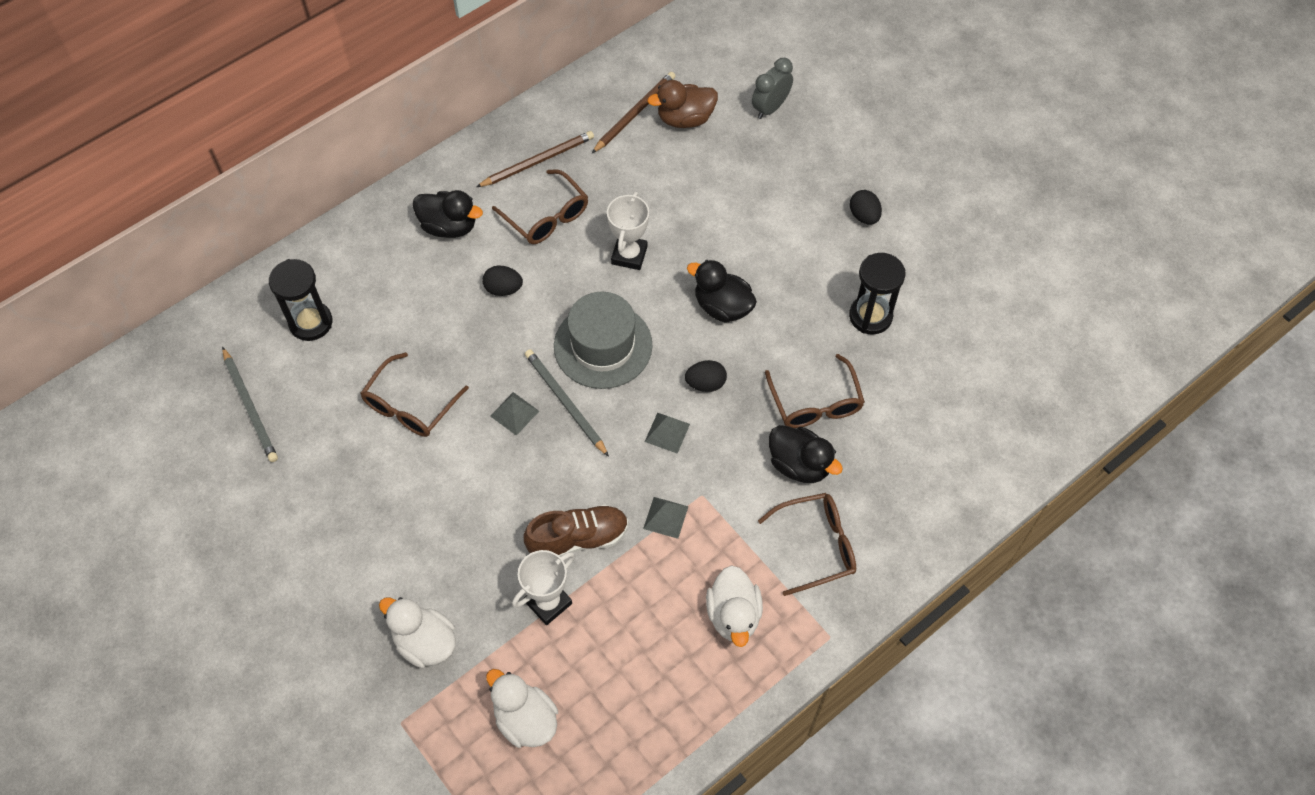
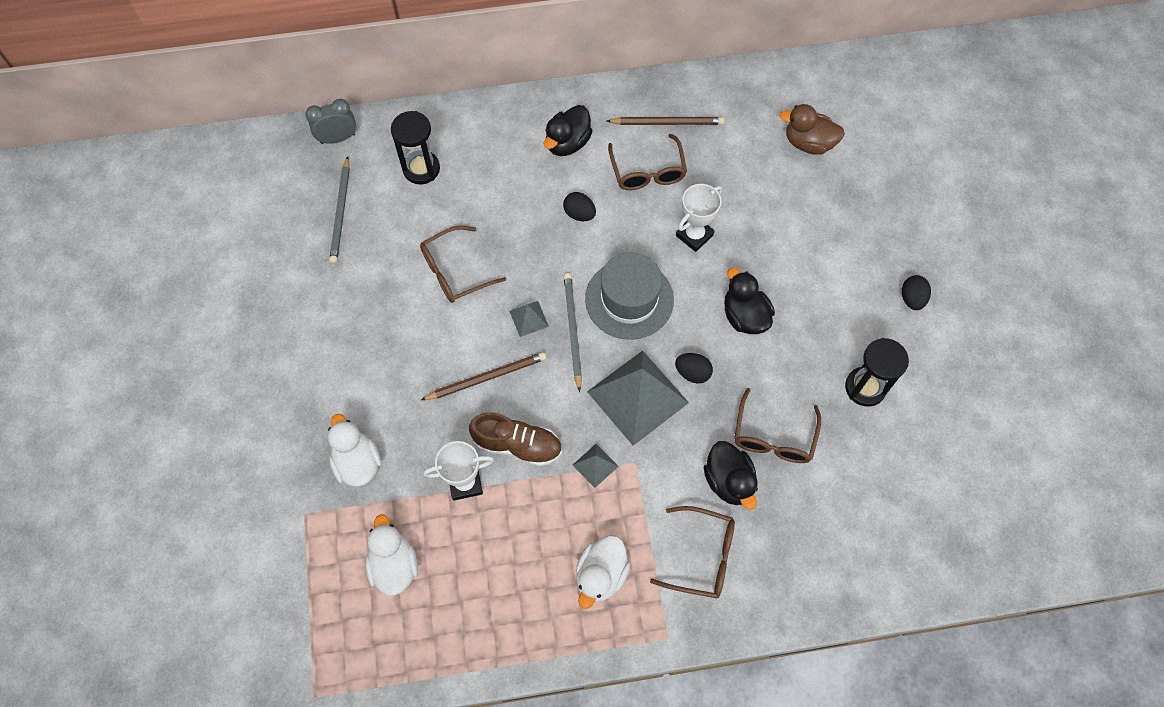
camera: 30 degrees right, 5 degrees up
(449, 226) = (567, 143): black duck -> black duck turned 75 degrees clockwise
(635, 113) = (769, 119): brown pencil -> brown pencil (487, 377)
(667, 432) = (637, 397): grey pyramid -> grey pyramid, size x2.27
(770, 108) = (886, 167): grey clock -> grey clock (338, 138)

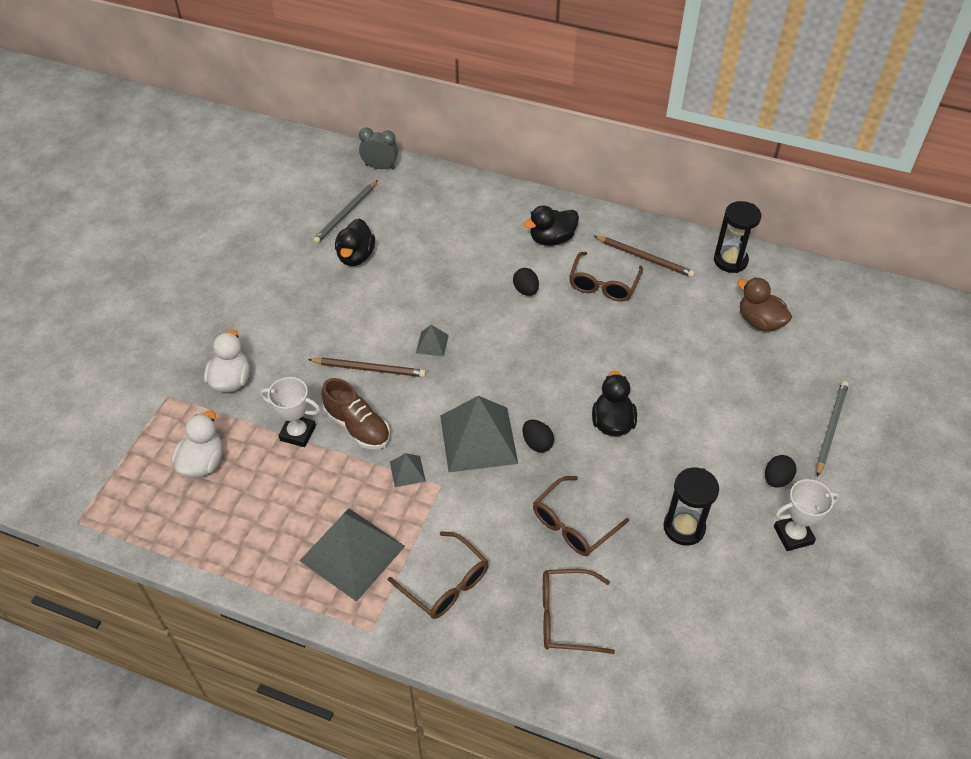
camera: 30 degrees right, 15 degrees down
(421, 169) = (426, 210): black hourglass -> black hourglass (730, 261)
(454, 271) = (399, 287): brown glasses -> brown glasses (565, 616)
(572, 330) = (461, 367): grey pencil -> grey pencil (831, 428)
(601, 575) = (352, 553): white duck -> grey pyramid
(629, 299) = (522, 366): grey hat -> none
(694, 235) = (610, 345): white trophy -> white trophy (793, 535)
(729, 481) = (510, 539): black duck -> black duck (356, 256)

